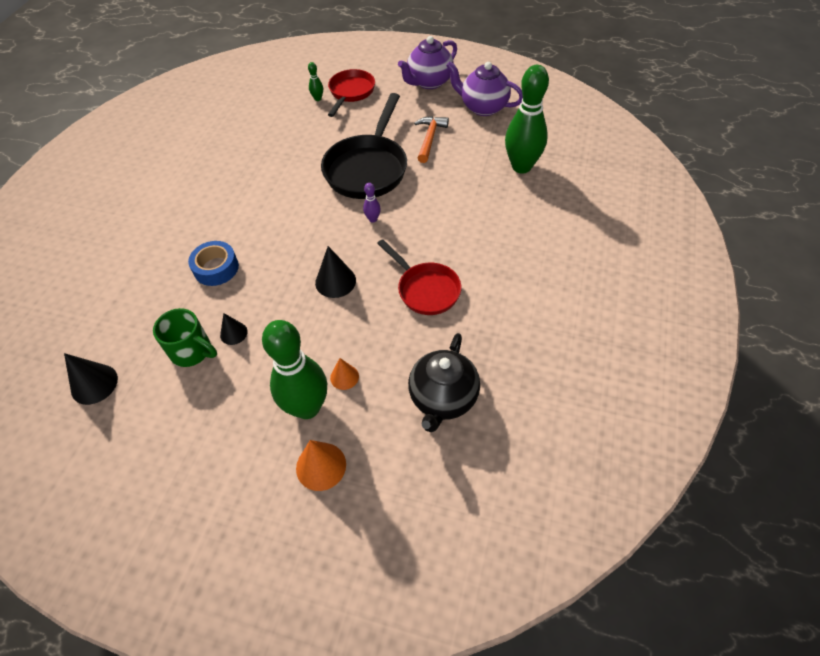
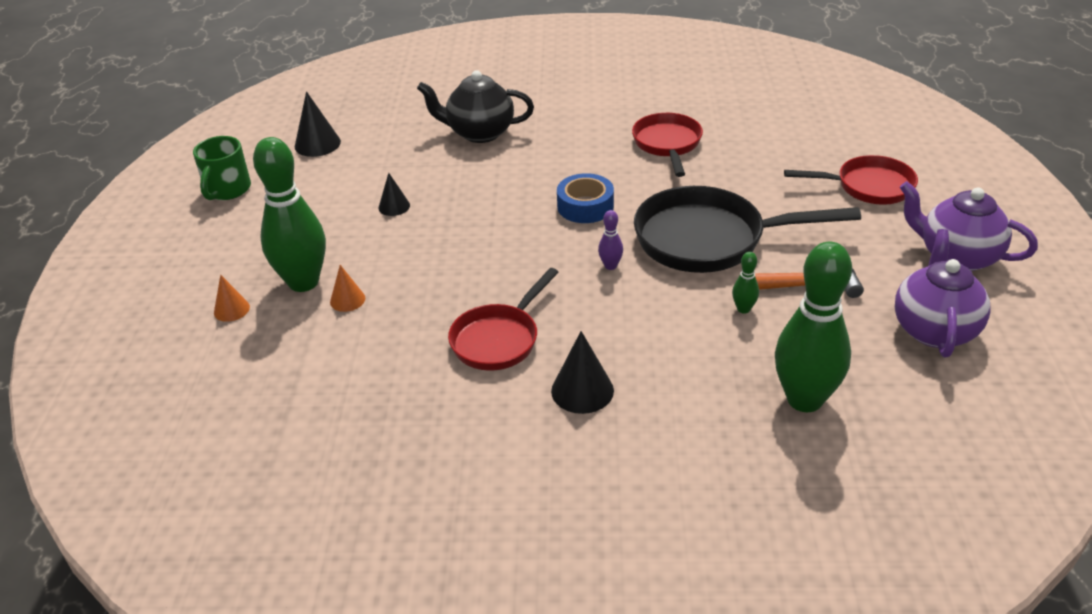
camera: 75 degrees right, 15 degrees down
(192, 351) = (365, 187): green mug -> green mug (227, 190)
(216, 268) = (483, 169): blue tape -> blue tape (585, 206)
(251, 163) = (667, 144): none -> red pan
(318, 99) = (832, 162): green bowling pin -> green bowling pin (743, 309)
(321, 466) = (231, 309): orange cone -> orange cone, size x0.63
(335, 281) = (490, 259): black cone -> black cone (582, 390)
(443, 399) = (326, 388): black teapot -> black teapot (479, 133)

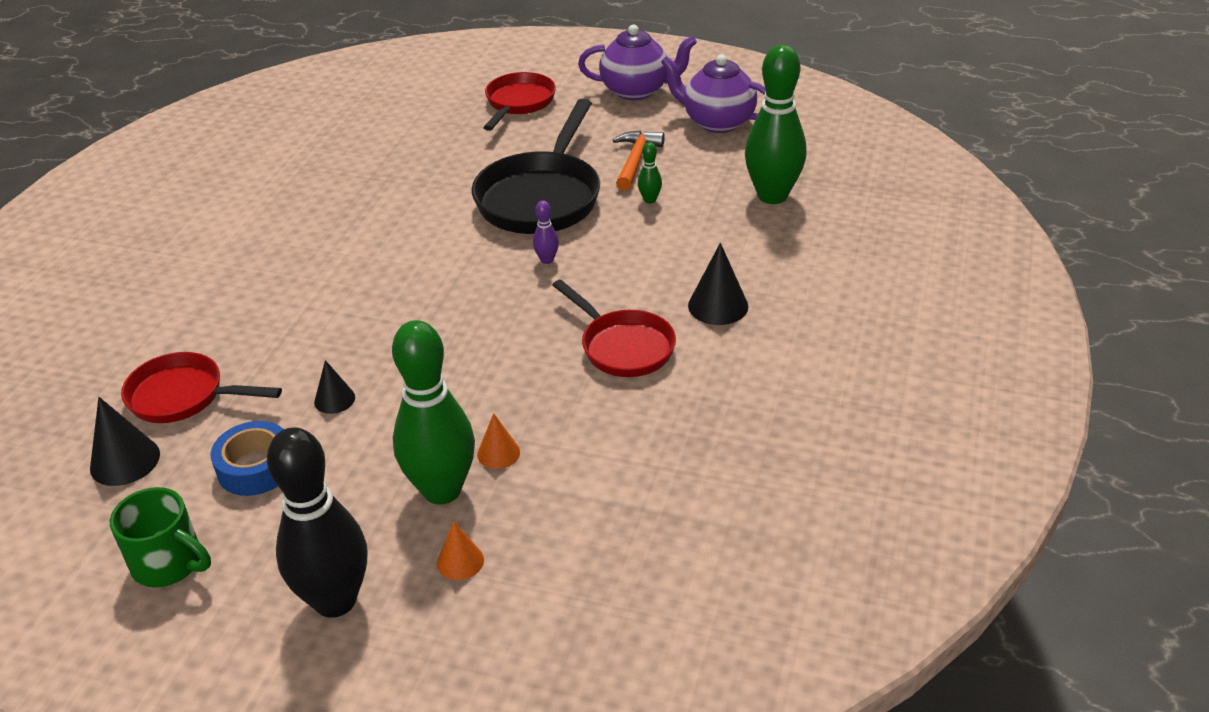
camera: 75 degrees left, 0 degrees up
(195, 264) = (335, 600): none -> black bowling pin
(479, 133) = (228, 313): black teapot -> none
(585, 206) = (437, 259): blue tape -> blue tape (256, 467)
(667, 144) = (366, 190): red pan -> red pan (184, 396)
(956, 257) = (637, 90): purple teapot -> purple teapot turned 135 degrees counterclockwise

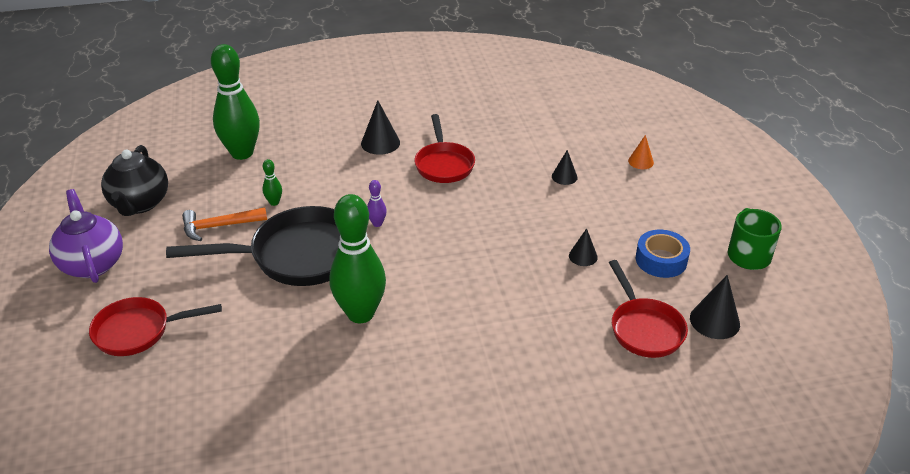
camera: 120 degrees left, 0 degrees up
(335, 600) = (701, 188): black bowling pin -> none
(442, 490) = (606, 185): green bowling pin -> green bowling pin (360, 313)
(498, 453) = (564, 177): orange cone -> black cone
(623, 347) = (444, 164): red pan -> red pan turned 150 degrees clockwise
(717, 122) = (140, 204): purple teapot -> black teapot

